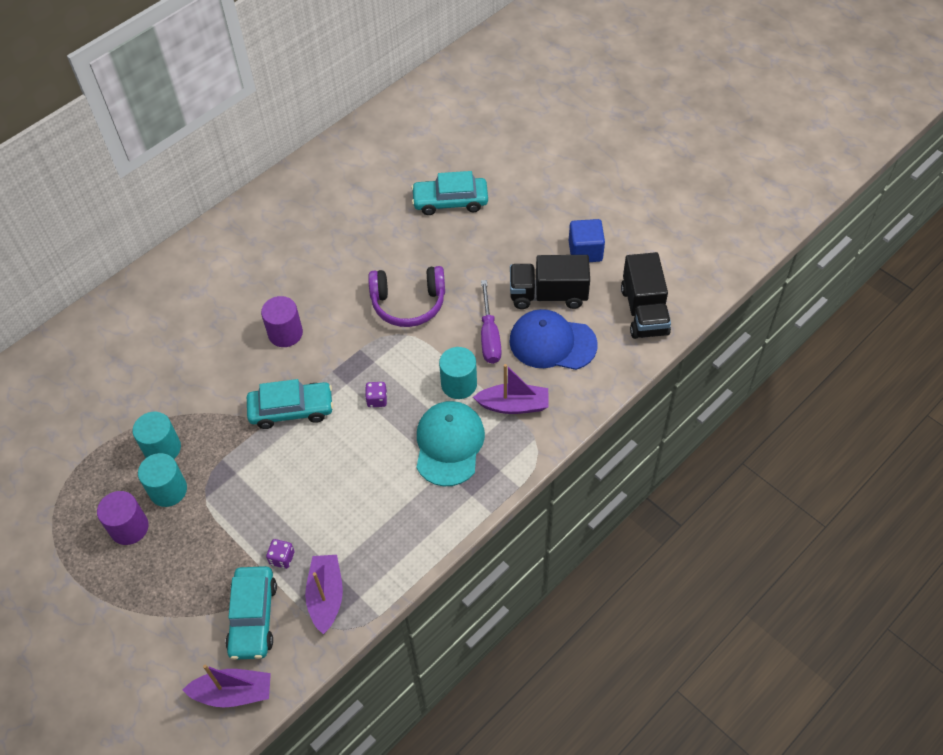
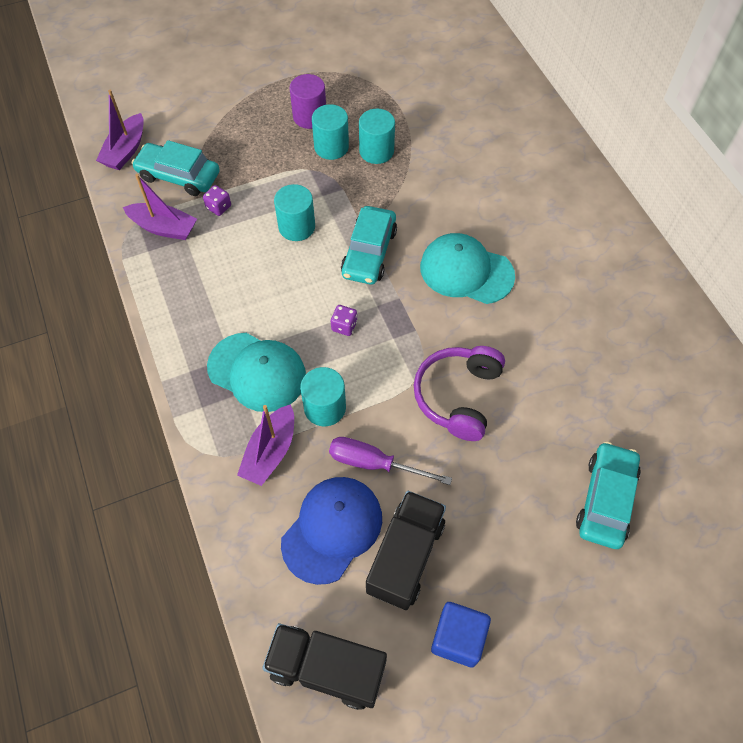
camera: 110 degrees right, 5 degrees up
(282, 479) = (296, 226): none -> turquoise cylinder
(285, 333) = (466, 271): purple cylinder -> turquoise cap

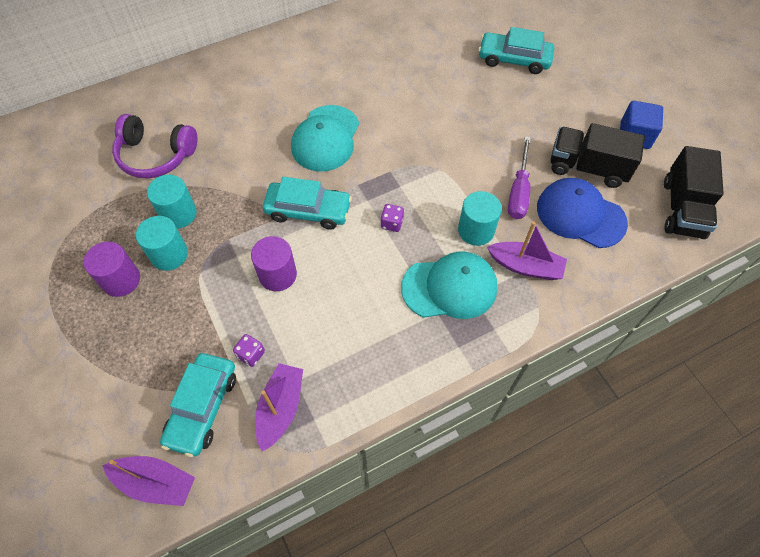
camera: 95 degrees left, 0 degrees up
(257, 372) = (449, 287): turquoise cap -> turquoise cap turned 60 degrees clockwise
(296, 226) = (277, 275): turquoise cylinder -> purple cylinder
(458, 396) = (448, 140): purple headphones -> purple headphones (156, 155)

